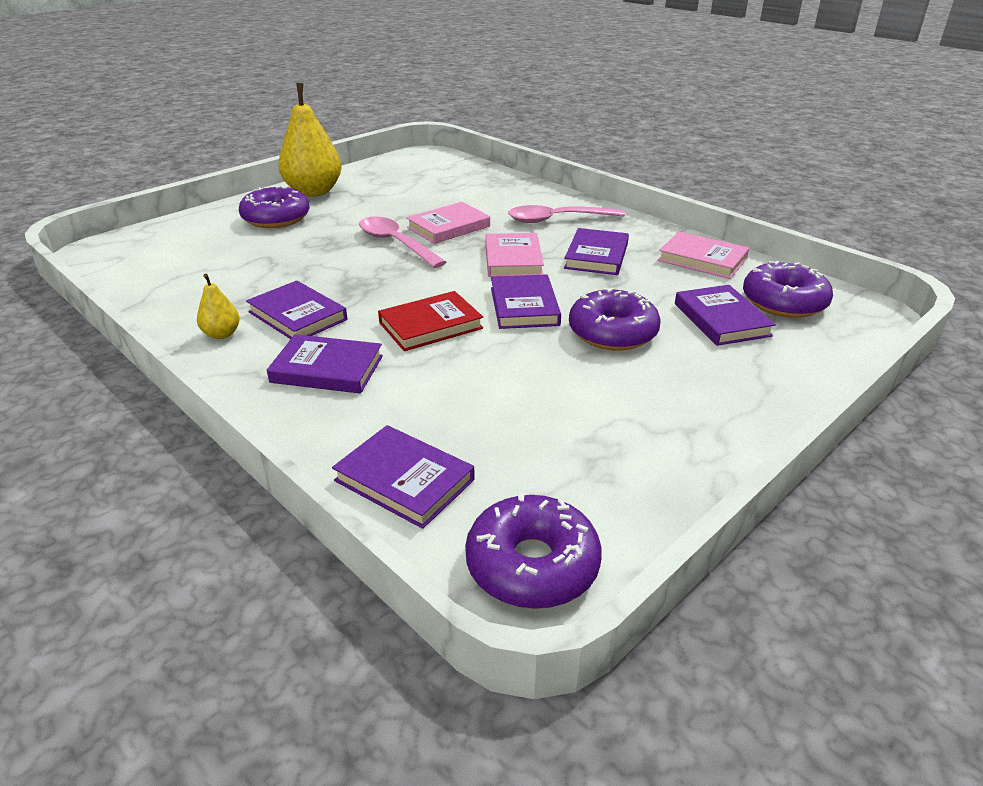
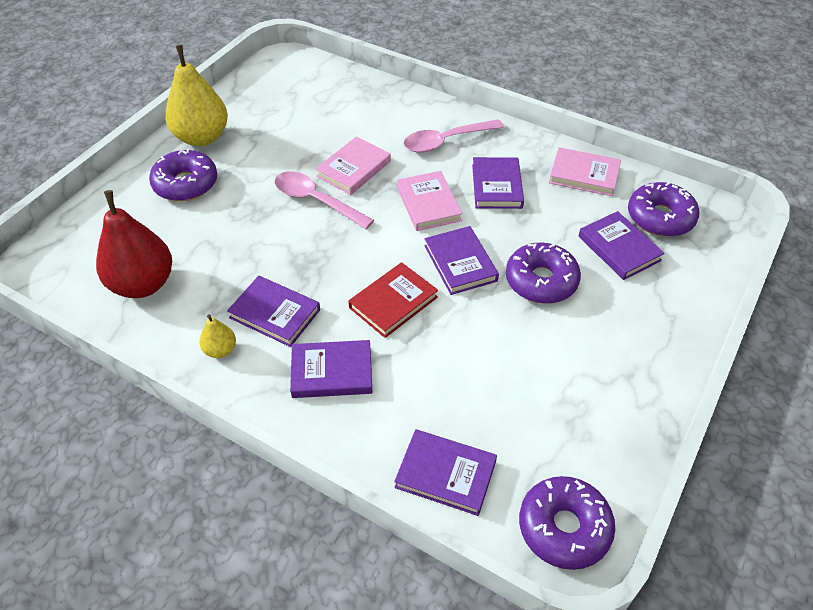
camera: 15 degrees left, 15 degrees up
(183, 277) = (143, 284): none -> red pear

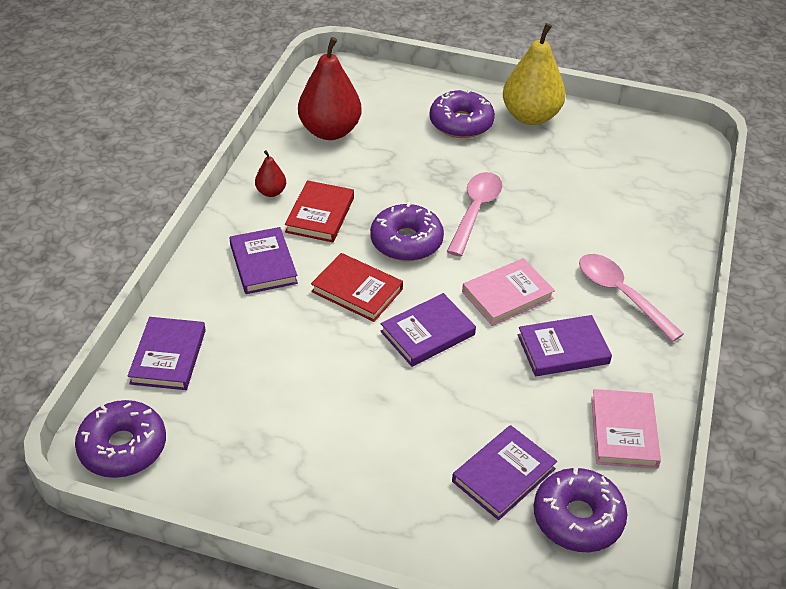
camera: 75 degrees right, 5 degrees down
(220, 350) = (271, 192): yellow pear -> red pear
(275, 314) = (320, 215): purple book -> red book
(353, 169) = (536, 228): pink book -> none
(541, 281) = (424, 404): purple donut -> purple donut (406, 241)

